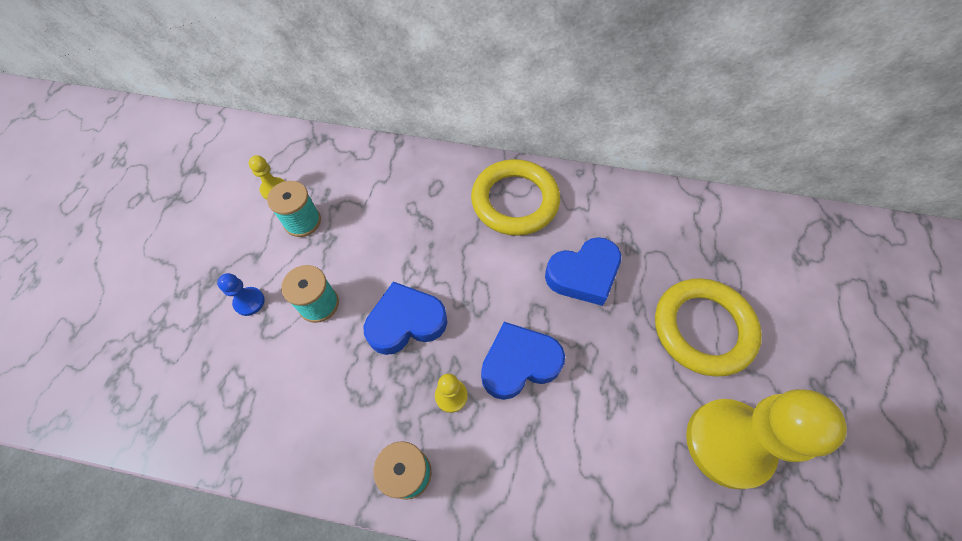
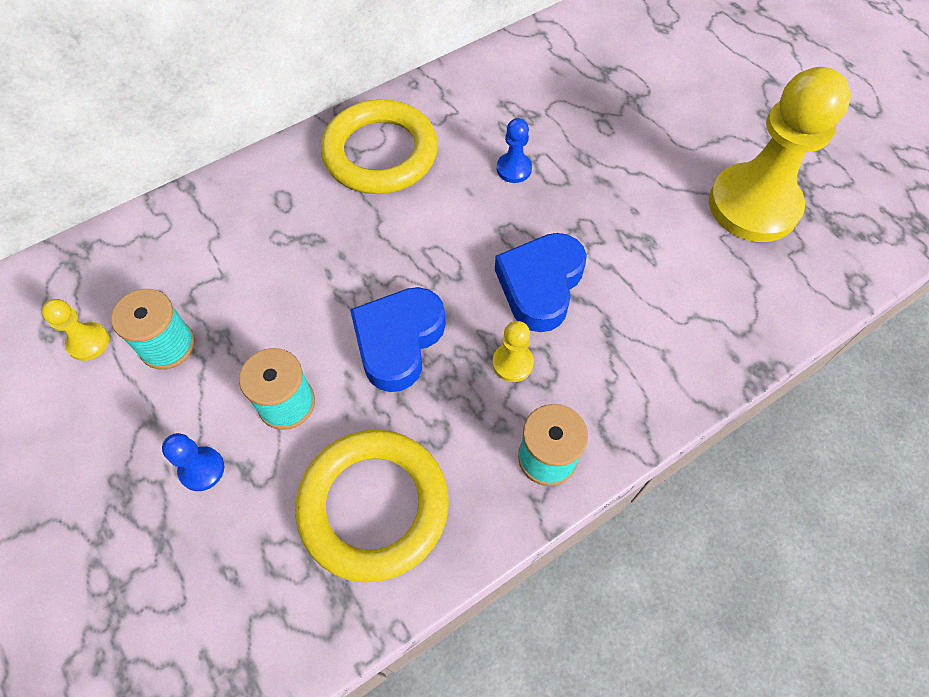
camera: 45 degrees left, 0 degrees up
(583, 275) = (514, 169): blue heart -> blue pawn
(703, 329) = (651, 136): yellow ring -> yellow ring (373, 506)

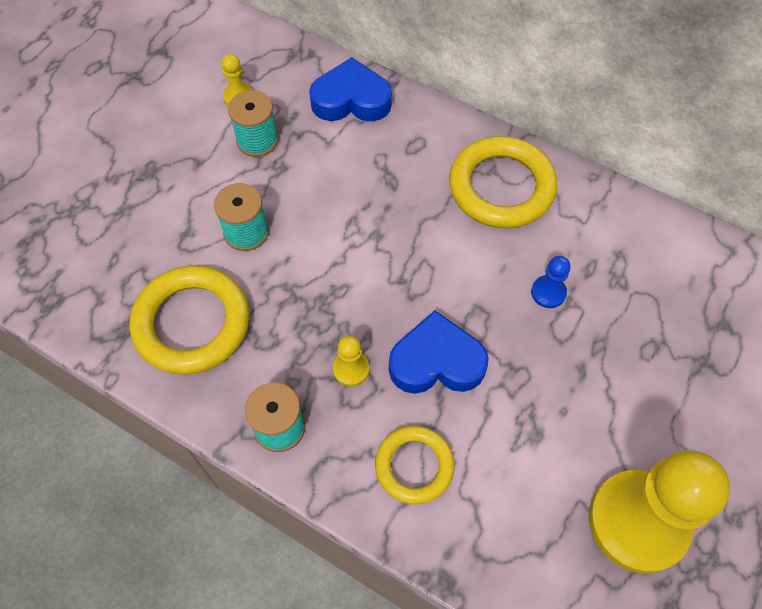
camera: 65 degrees right, 0 degrees up
(202, 469) = (177, 208): blue pawn -> none
(398, 341) = (330, 280): blue heart -> blue heart (351, 100)
(640, 349) = (414, 466): none -> yellow ring

